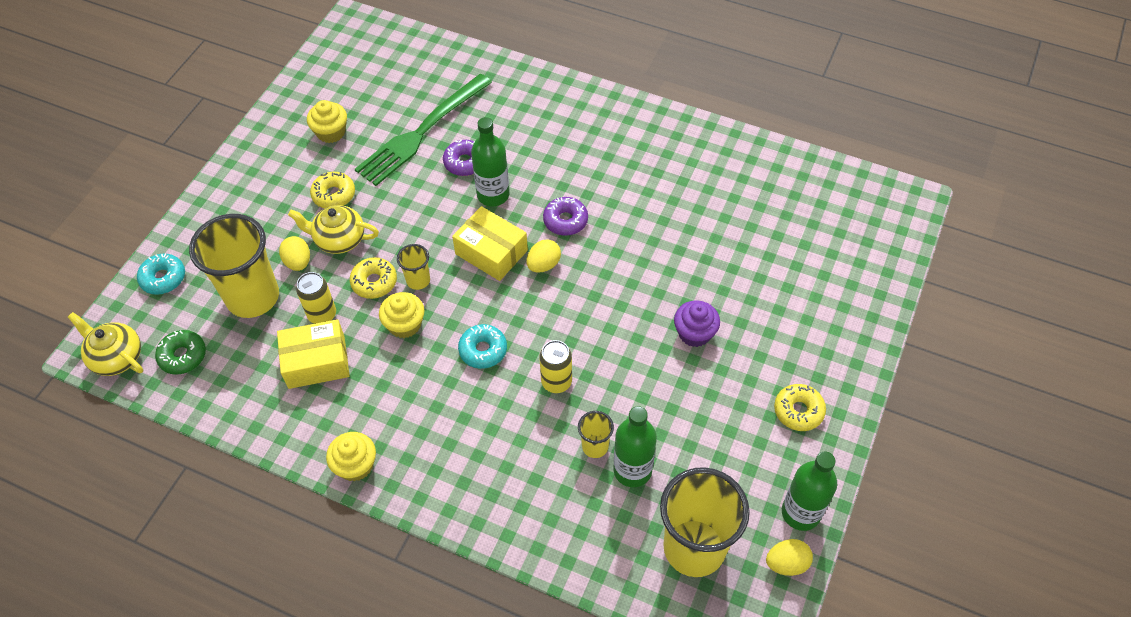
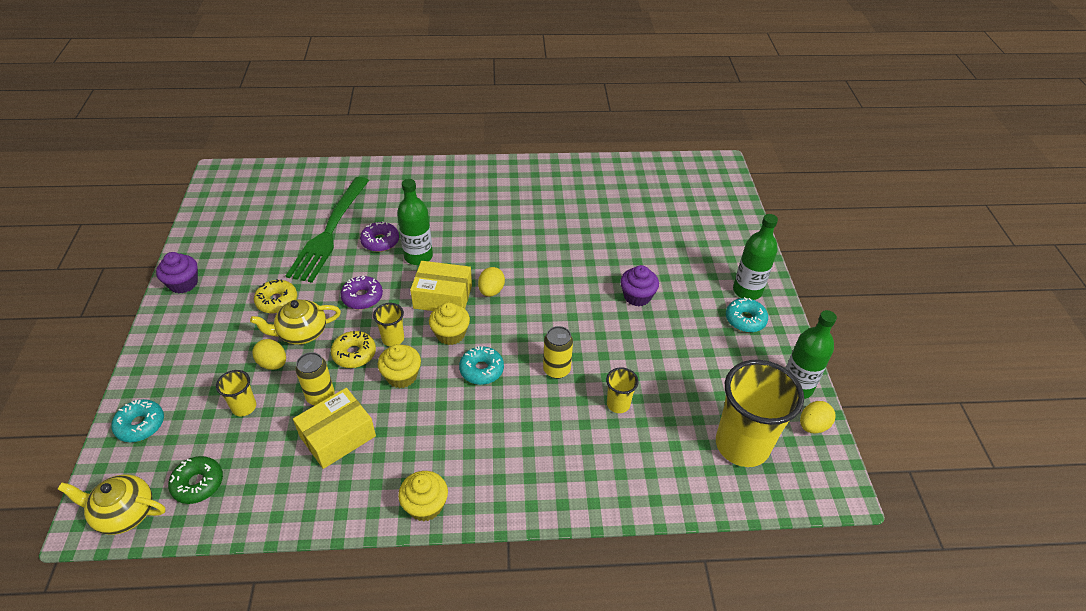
camera: 30 degrees left, 10 degrees down
(253, 297) = (244, 407): yellow cup -> yellow cup, size x0.45
(261, 142) = (183, 283): none -> purple cupcake
(331, 132) = (247, 256): yellow cupcake -> yellow cupcake (450, 334)
(565, 220) = (488, 255): purple donut -> purple donut (362, 297)
(632, 470) = (658, 409): green bottle -> green bottle (747, 291)
(798, 411) = (745, 320): yellow donut -> turquoise donut

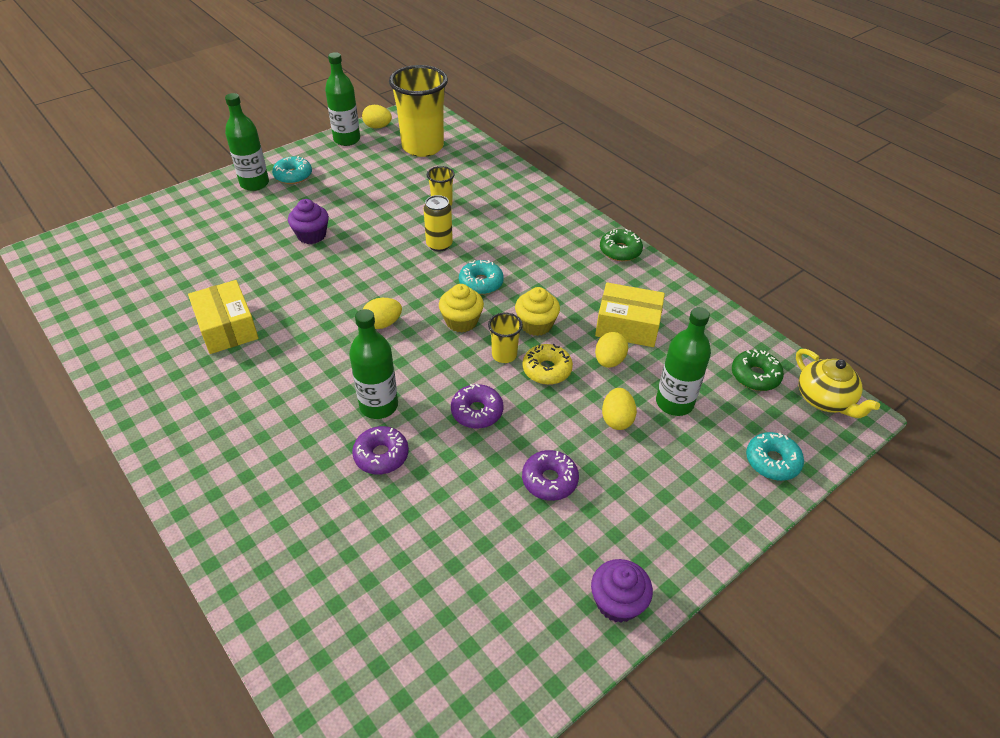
camera: 125 degrees left, 0 degrees up
(244, 407) = (674, 403): yellow cup -> green bottle
(277, 301) = (549, 480): yellow donut -> purple donut
(302, 333) = (564, 425): yellow teapot -> none
(320, 396) = (609, 361): yellow can -> yellow egg
(329, 233) = (406, 518): green fork -> none
(425, 505) = (620, 251): yellow cupcake -> green donut
(443, 296) = (420, 352): yellow box -> yellow box (227, 327)

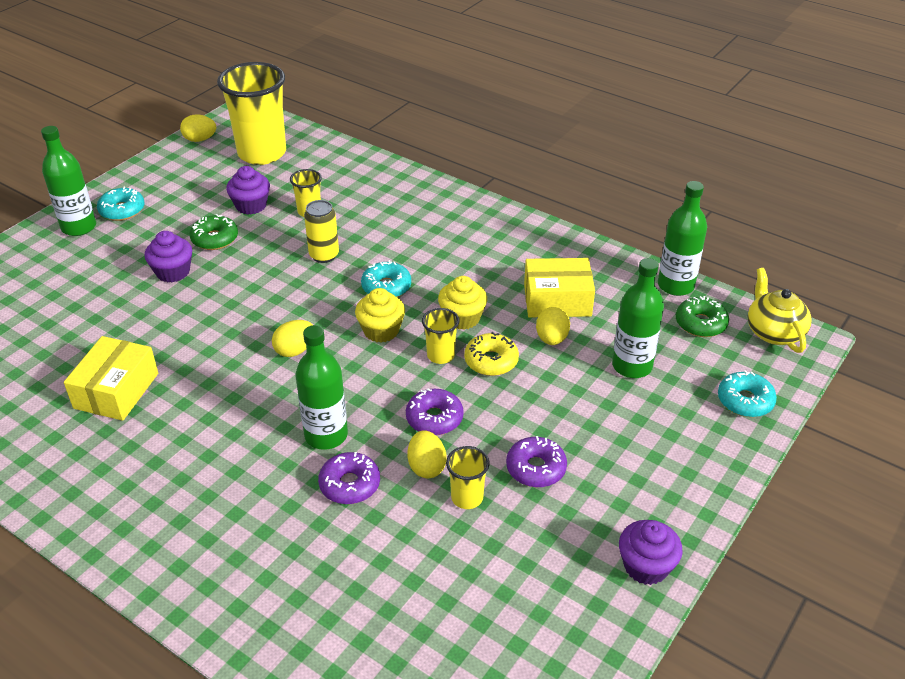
camera: 15 degrees left, 5 degrees down
(227, 327) = (116, 390): yellow box -> yellow box turned 60 degrees clockwise
(347, 139) = (169, 159): green bottle -> green bottle (675, 285)
(396, 190) = (251, 205): none -> purple cupcake
(477, 493) = (467, 498): none -> yellow cup
(617, 419) = (581, 394): yellow egg -> yellow egg (426, 467)
(620, 251) = (521, 226): green donut -> green donut (215, 239)
(824, 399) = (773, 332): yellow teapot -> yellow teapot turned 150 degrees counterclockwise

